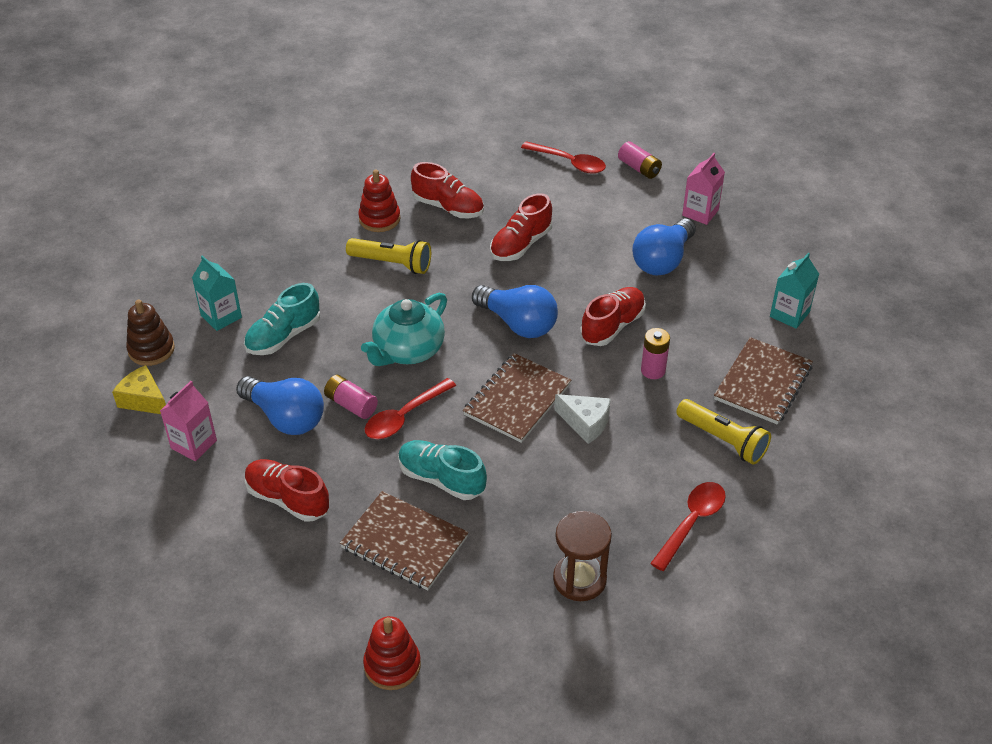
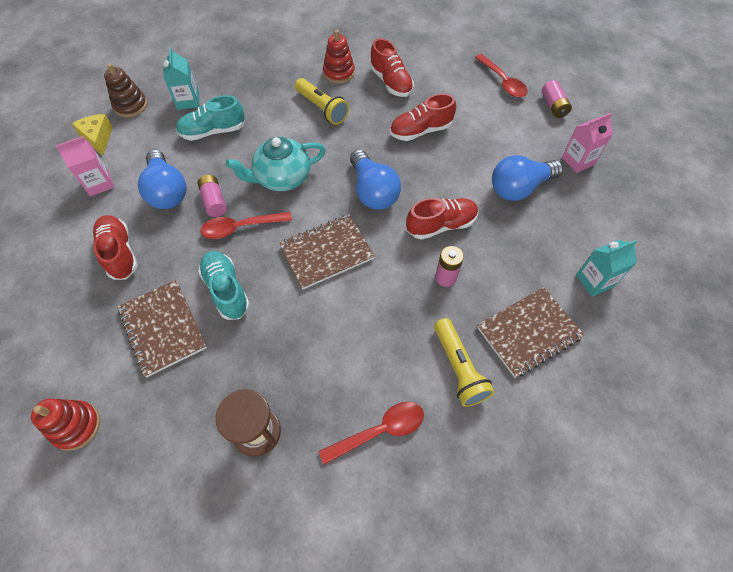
camera: 30 degrees right, 15 degrees up
(585, 423) = (361, 297): white cheese -> none

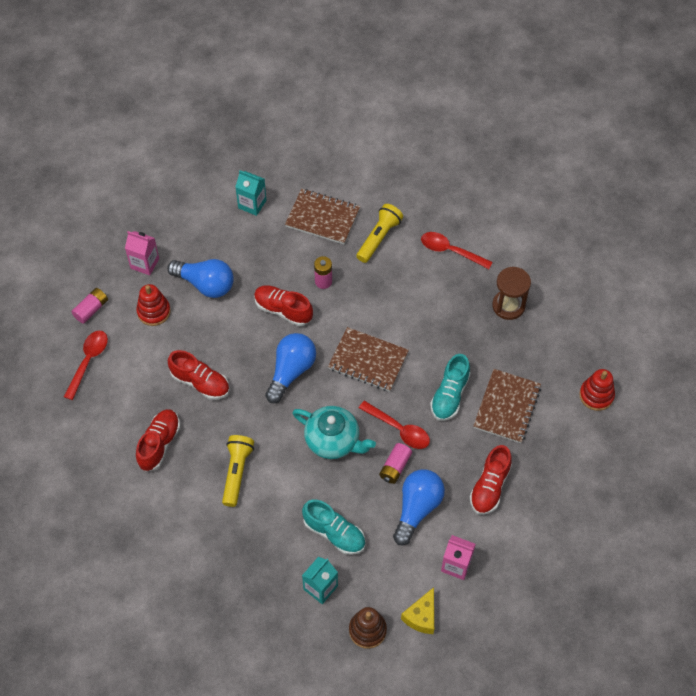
camera: 130 degrees left, 0 degrees up
(339, 73) = (181, 494): red stacking toy -> red stacking toy (154, 311)

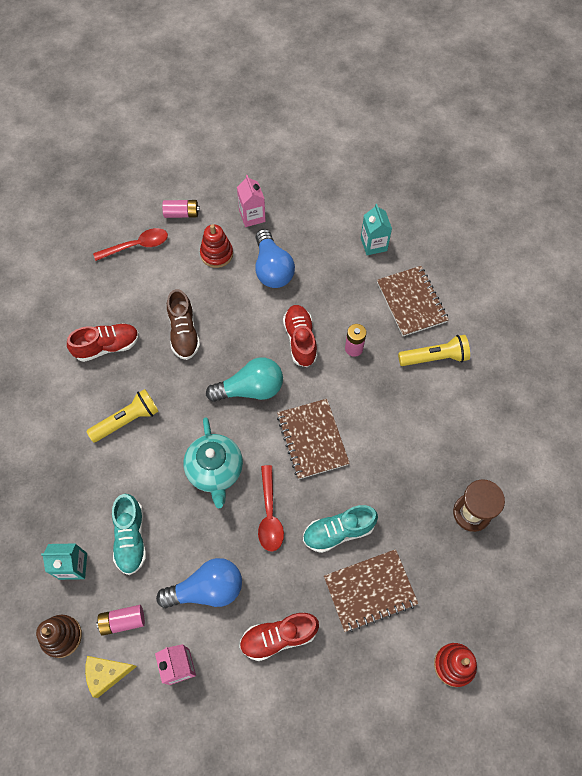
camera: 50 degrees right, 5 degrees up
(200, 382) = (184, 333): red shoe -> brown shoe
(291, 371) = (250, 389): blue light bulb -> turquoise light bulb
(395, 467) = (231, 539): pink battery -> pink battery (123, 621)
(450, 251) = (478, 422): red spoon -> none

